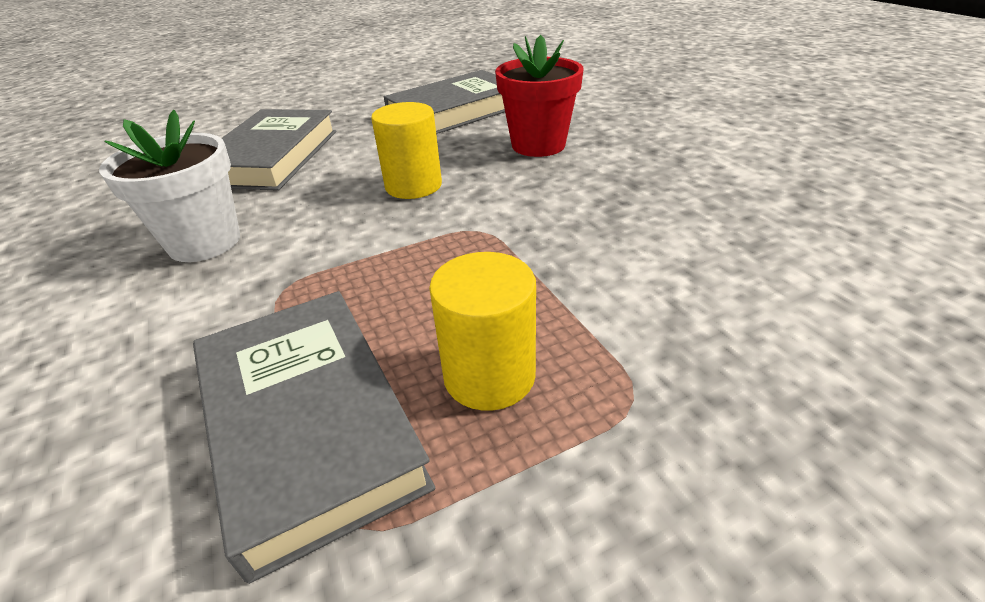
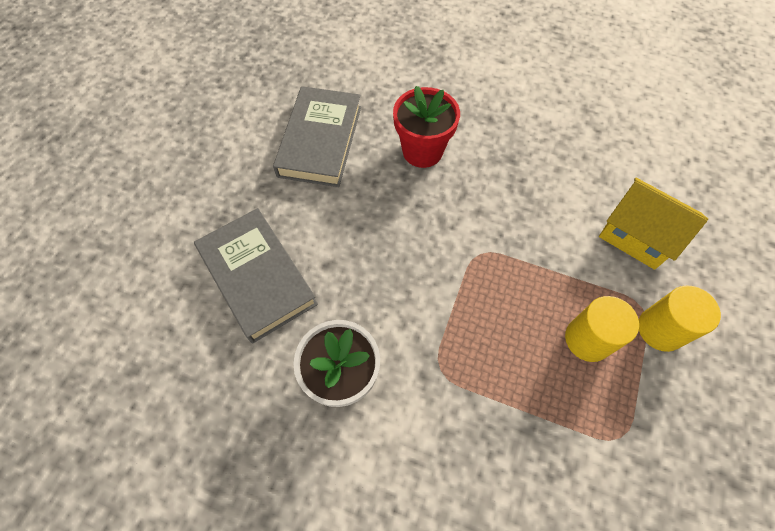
camera: 45 degrees left, 25 degrees up
(308, 423) = (555, 419): grey book -> none
(413, 186) = (397, 241): yellow cylinder -> yellow cylinder (660, 329)
(735, 319) = (636, 235): none -> yellow house

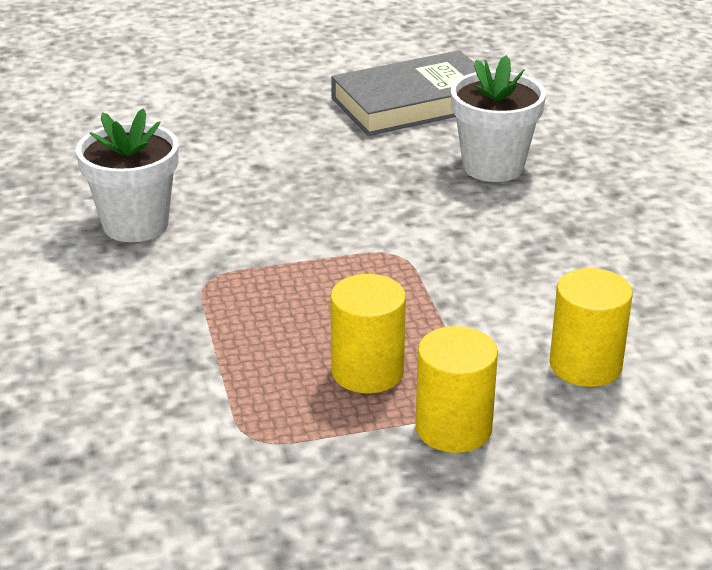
camera: 55 degrees right, 30 degrees down
(257, 277) = (197, 135): grey book -> none
(422, 151) = (493, 166): red flower pot -> white flower pot
(636, 235) = (585, 365): yellow house -> yellow cylinder

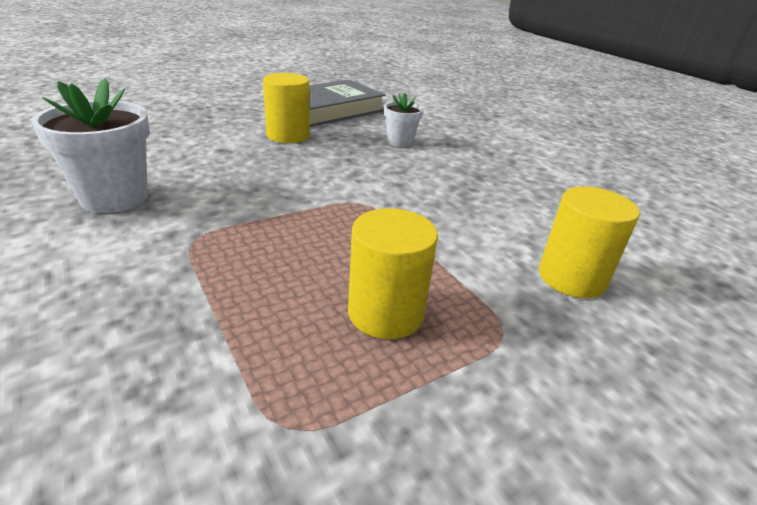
camera: 20 degrees left, 0 degrees up
(453, 428) = (506, 366): yellow cylinder -> yellow cylinder (288, 135)
(493, 166) = (400, 142): white flower pot -> white flower pot, size x0.58

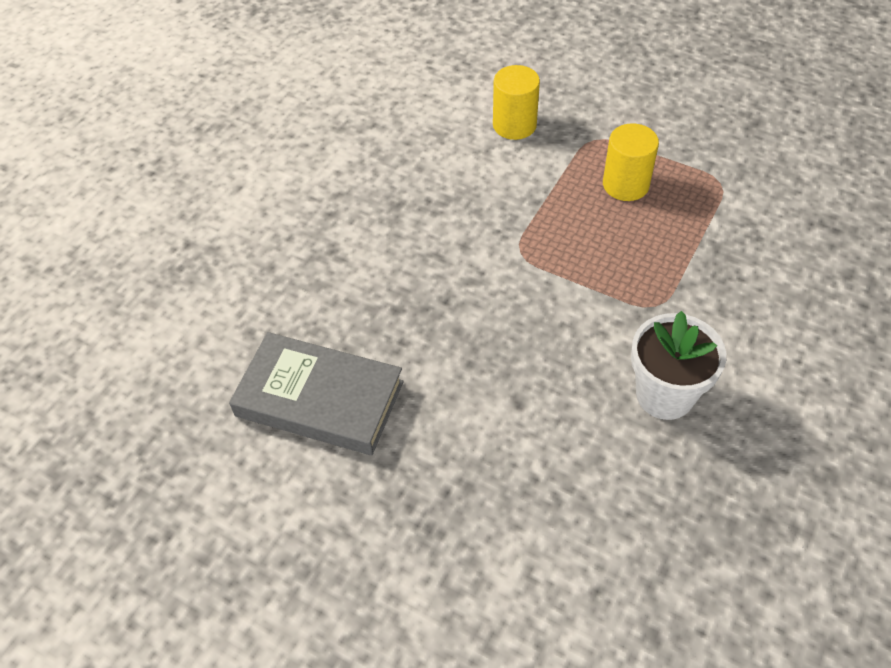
camera: 115 degrees left, 20 degrees up
(288, 135) = (434, 380): yellow cylinder -> none
(400, 142) = (365, 286): white flower pot -> none

